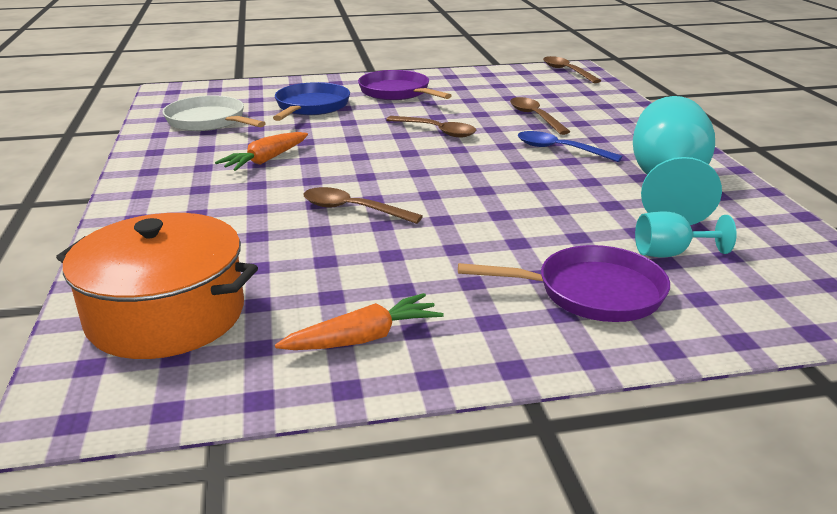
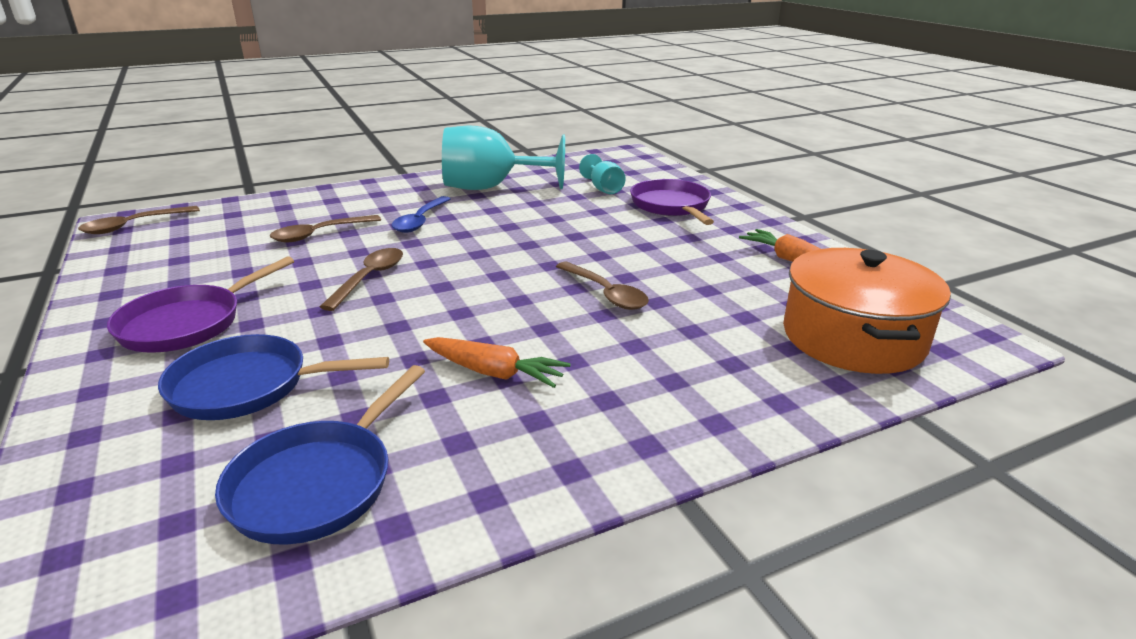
camera: 105 degrees left, 0 degrees up
(209, 121) = (318, 482): white pan -> blue pan
(353, 210) = (605, 293): brown spoon -> brown spoon turned 45 degrees counterclockwise

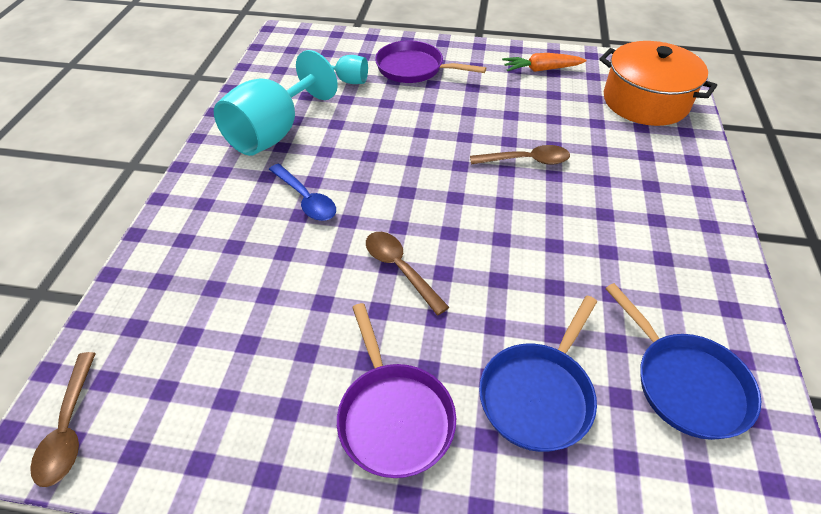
camera: 55 degrees left, 20 degrees up
(320, 234) = (268, 273): brown spoon -> none
(494, 373) = (599, 254): orange carrot -> none

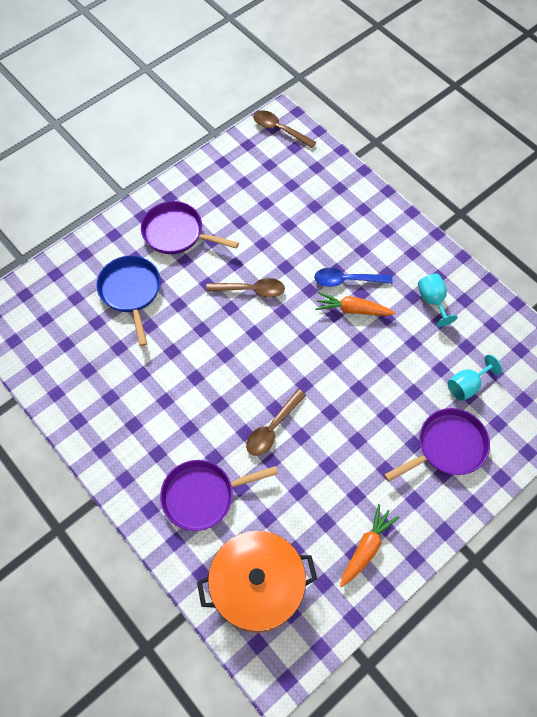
camera: 130 degrees right, 15 degrees up
(274, 132) = (432, 301): turquoise goblet -> turquoise goblet, size x0.49
(339, 177) = (352, 309): none -> orange carrot
(639, 166) = (203, 496): none -> purple pan
(685, 383) = (74, 354): blue pan -> none

